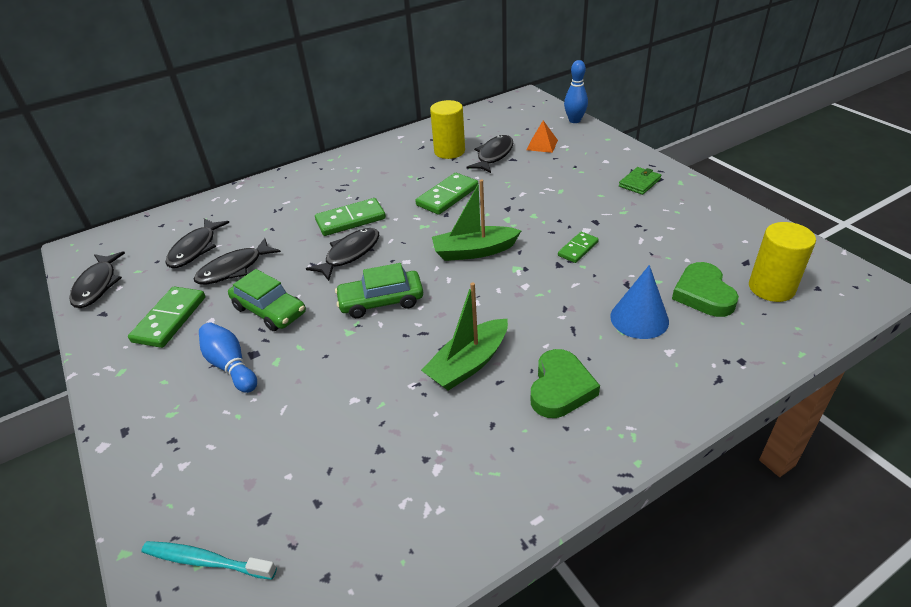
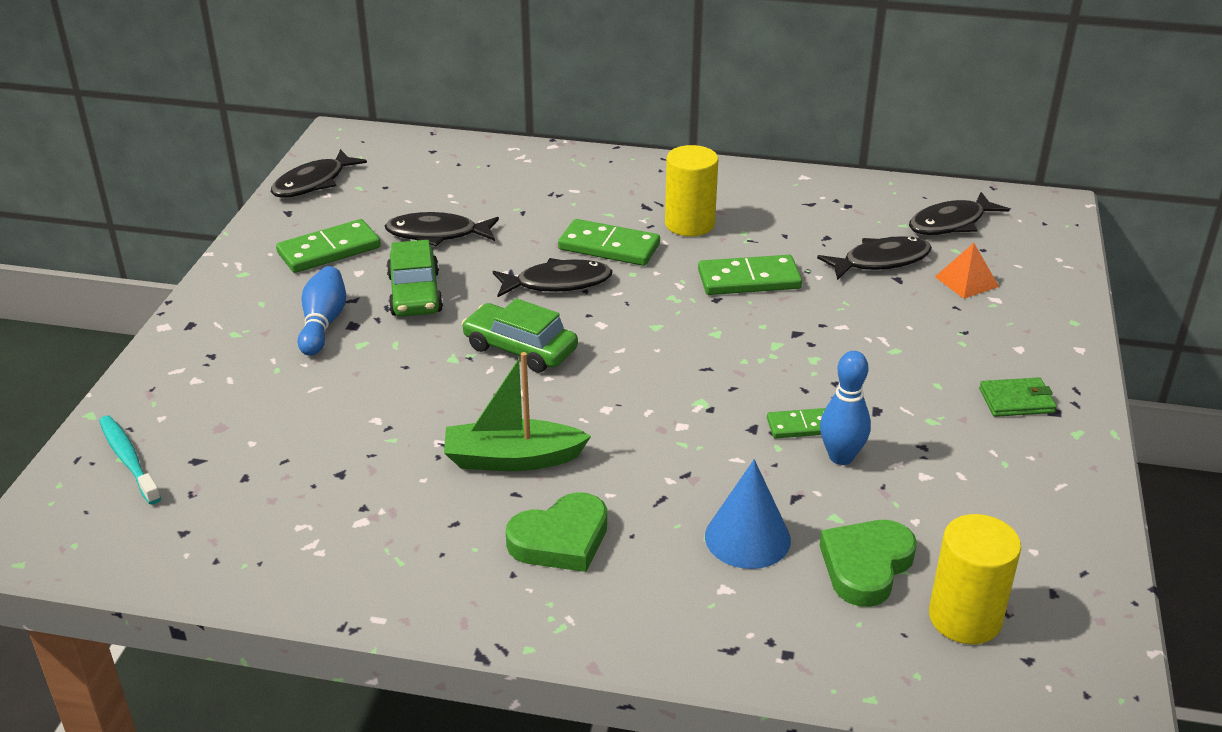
camera: 40 degrees right, 5 degrees down
(195, 249) = (430, 193): black fish -> black fish (951, 223)
(449, 151) = (834, 227): yellow cylinder -> yellow cylinder (689, 224)
(474, 251) = (684, 357): green boat -> none
(574, 120) = (1068, 273): blue bowling pin -> blue bowling pin (841, 457)

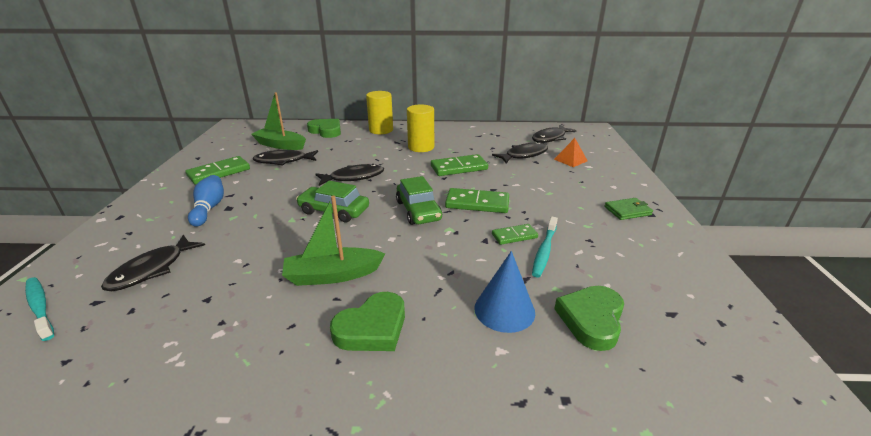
camera: 10 degrees left, 5 degrees down
(313, 183) = (214, 144): black fish -> black fish (152, 269)
(415, 294) = (269, 189): green car -> green car (418, 210)
(431, 196) = (280, 145): none -> green boat
(515, 166) = (326, 131): none -> green heart
(609, 247) = (380, 159): green domino -> green domino (477, 203)
(841, 457) = (544, 251): blue bowling pin -> turquoise toothbrush
(965, 618) = (676, 349): yellow cylinder -> yellow cylinder (381, 130)

